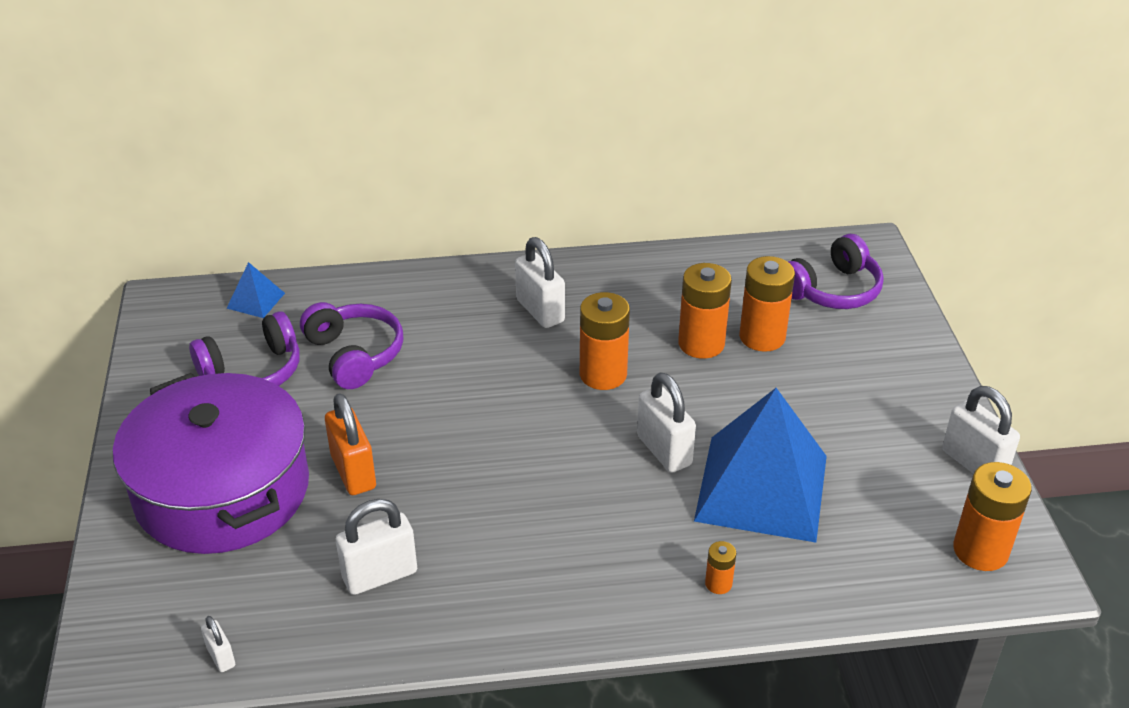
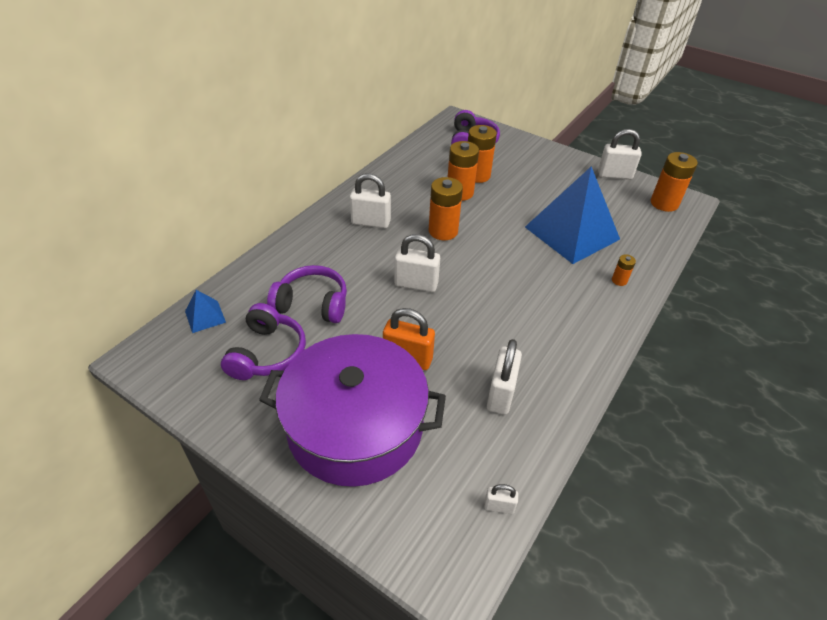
camera: 50 degrees left, 5 degrees up
(664, 450) = (517, 245): white padlock -> white padlock (416, 284)

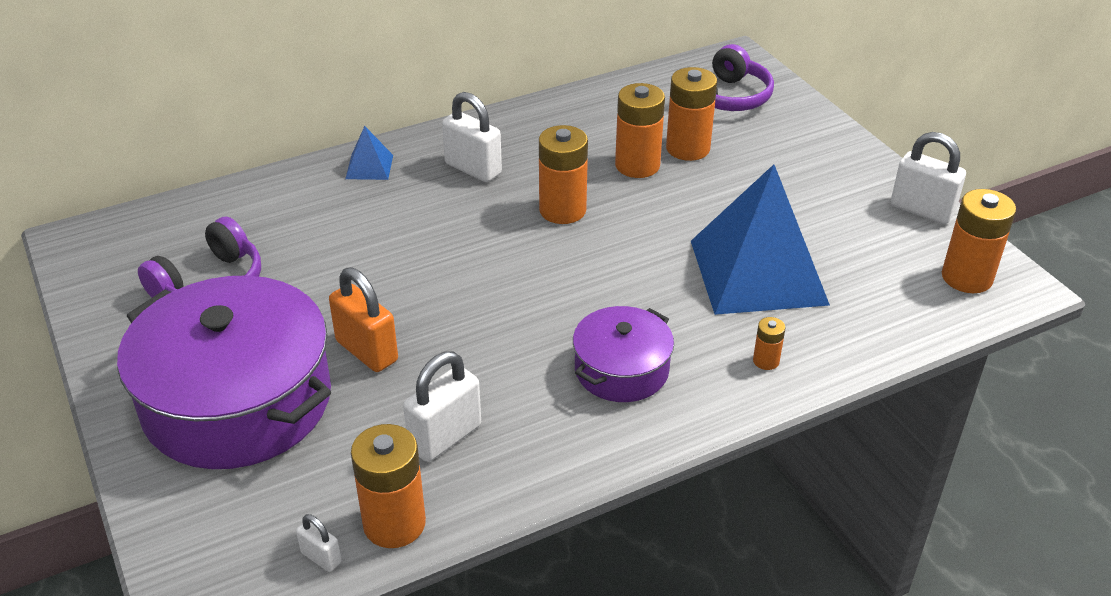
camera: 30 degrees right, 5 degrees down
(205, 316) = (178, 219): blue pyramid -> blue pyramid (369, 167)
(312, 304) = (309, 246): purple headphones -> none
(416, 284) = (461, 266): white padlock -> none
(521, 462) = (394, 523): none -> orange battery
(556, 313) = (621, 370): none -> purple pot

